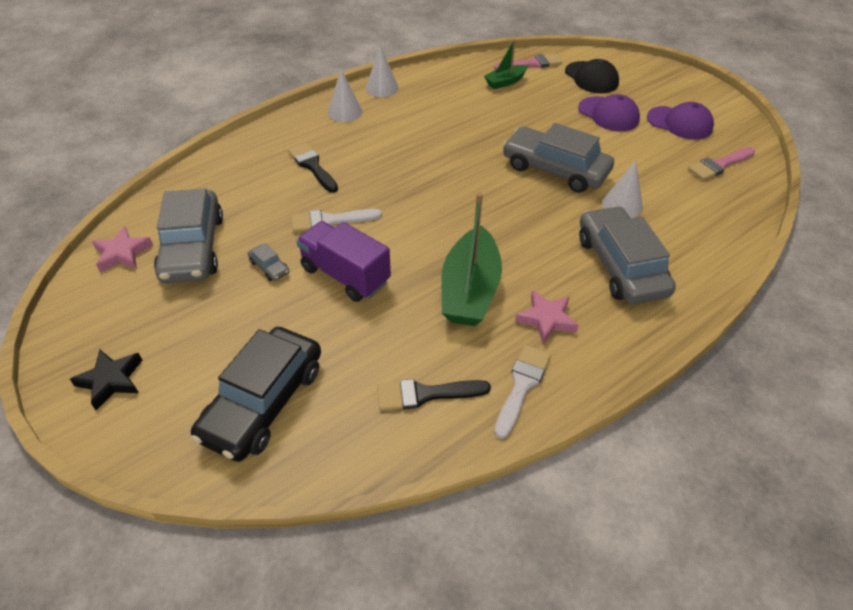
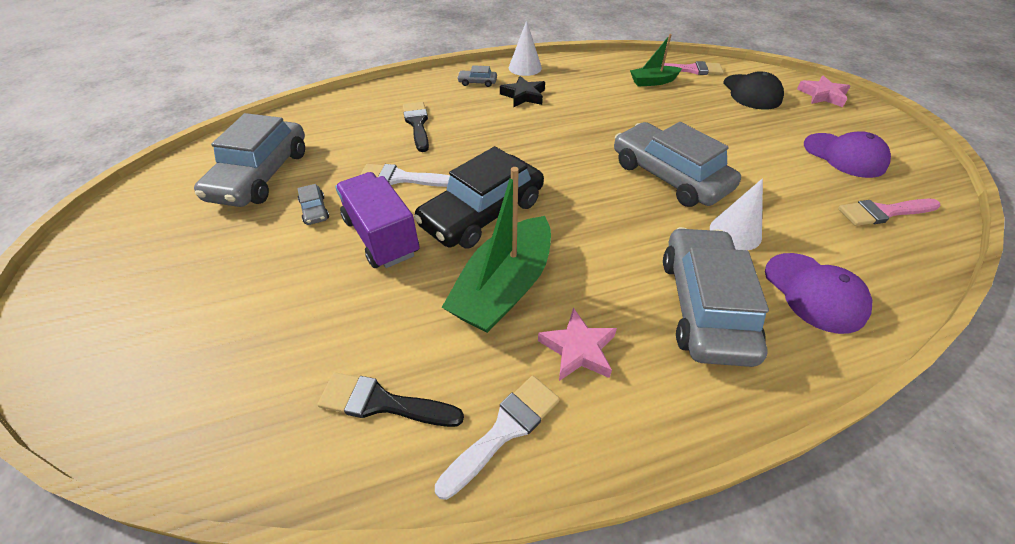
camera: 20 degrees right, 0 degrees up
(111, 381) = (94, 286): black star -> black star (523, 96)
(122, 253) = (199, 167): pink star -> pink star (822, 95)
(263, 402) = (209, 354): black car -> black car (482, 213)
(345, 112) = (477, 82): white cone -> grey car
(608, 114) = (757, 131): purple cap -> purple cap (814, 292)

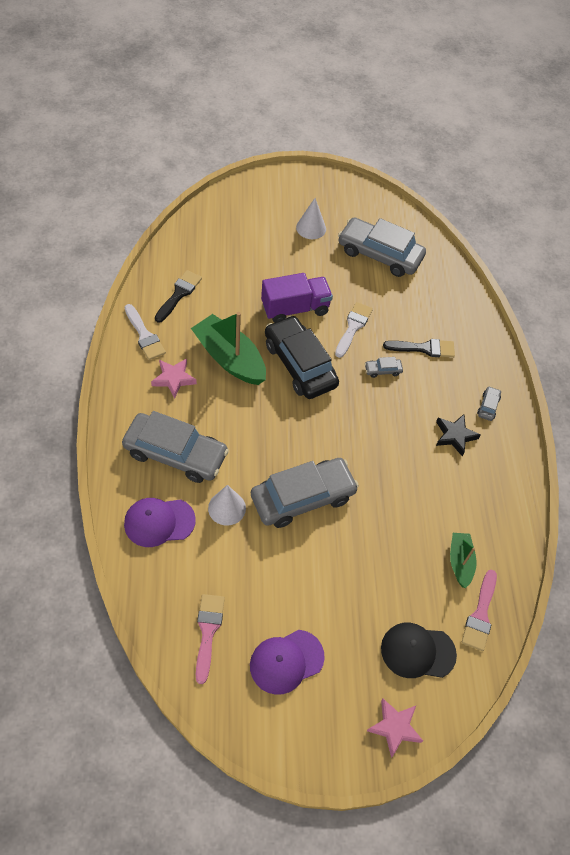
camera: 100 degrees right, 10 degrees up
(314, 210) = (332, 279): grey car -> grey car (382, 370)
(525, 67) = (512, 454): white cone -> white cone (311, 228)

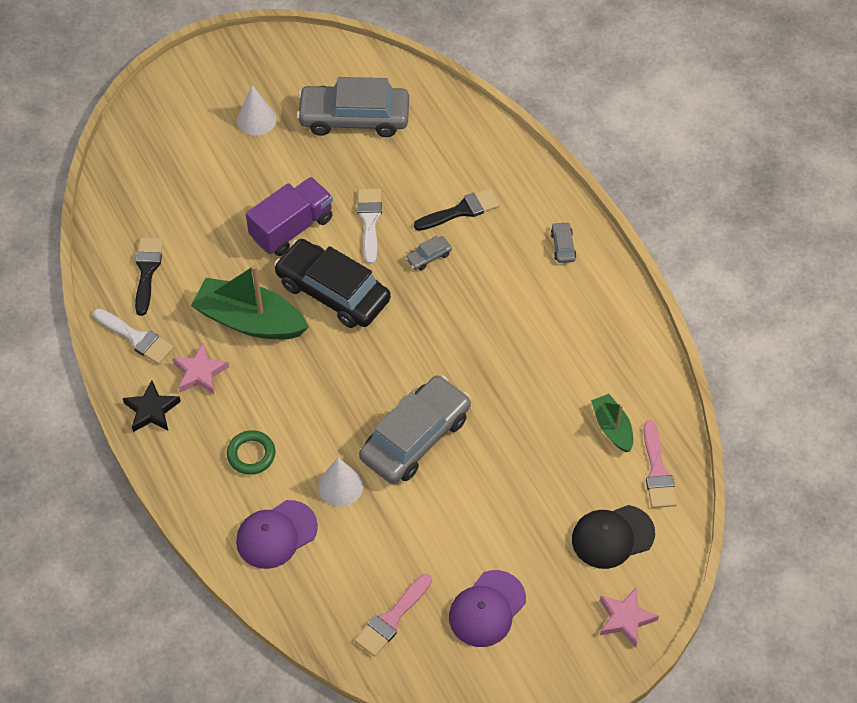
camera: 20 degrees left, 0 degrees up
(175, 454) = (251, 454): grey car -> green ring
(208, 631) = (391, 618): pink brush -> pink brush turned 120 degrees counterclockwise
(454, 436) = (543, 296): black star -> black star (151, 410)

